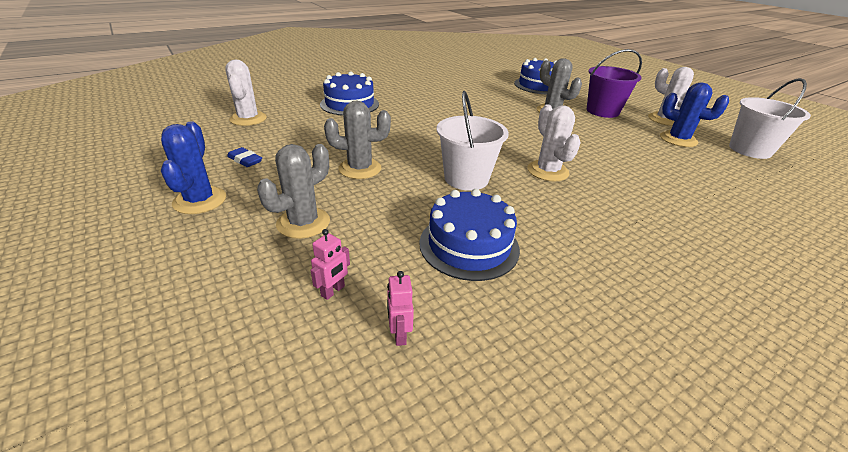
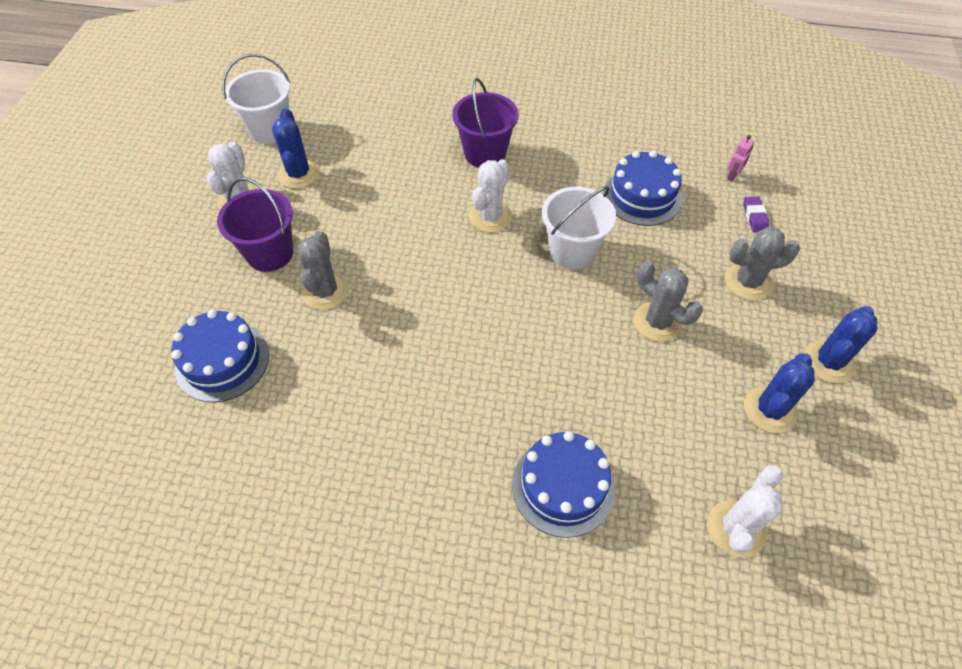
camera: 135 degrees left, 20 degrees up
(245, 160) = (769, 410): blue eraser -> blue cactus
(333, 291) = (754, 217): pink robot -> purple eraser
(634, 207) = (485, 153): none -> purple bucket

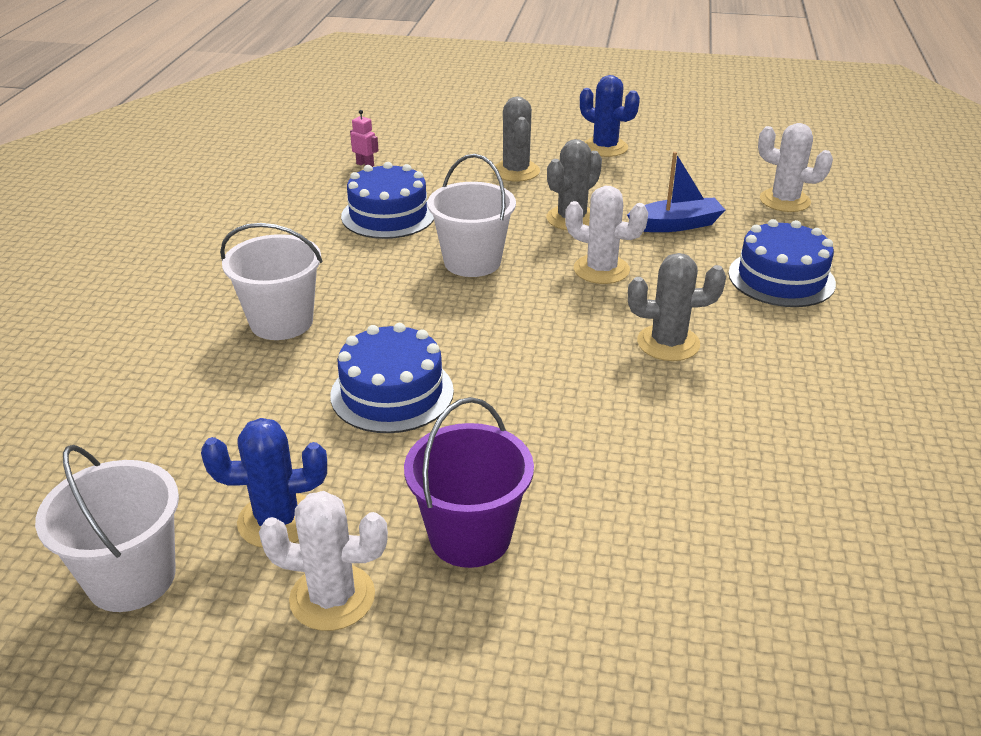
camera: 90 degrees left, 20 degrees down
(222, 361) = (697, 565): blue cake -> blue cake (392, 393)
(325, 291) = (548, 463): grey cactus -> grey cactus (668, 343)
(485, 153) = (281, 322): purple bucket -> white bucket
(490, 216) = (409, 318): white cactus -> white cactus (601, 270)
(659, 408) = (676, 225): none -> blue boat
(754, 217) = (428, 160): purple eraser -> none
(769, 410) = (662, 176): blue cactus -> none

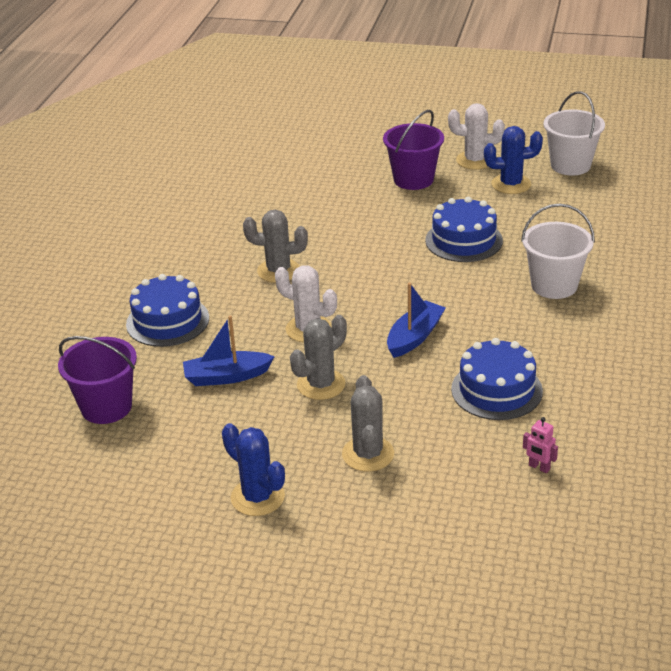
camera: 175 degrees left, 0 degrees up
(472, 262) = (414, 337): white bucket -> blue boat
(784, 201) = (106, 407): white cactus -> purple bucket

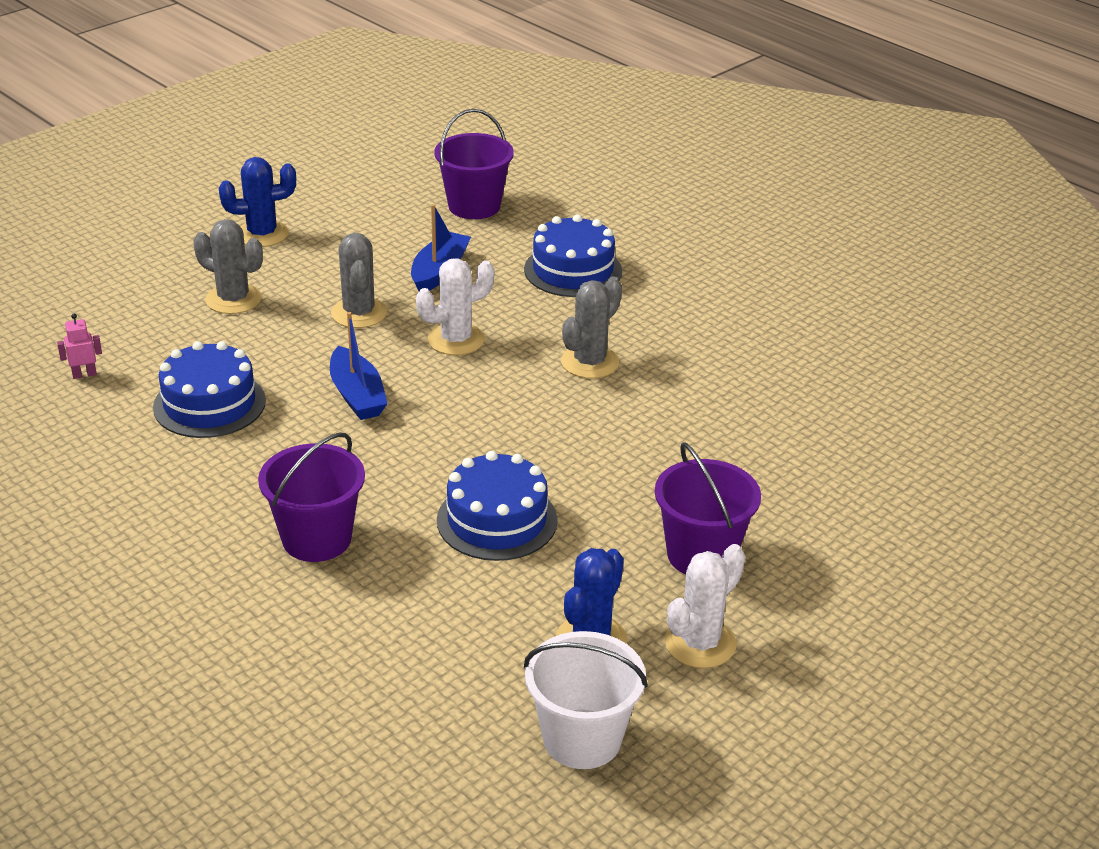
camera: 120 degrees right, 0 degrees up
(554, 285) = (317, 539): white bucket -> purple bucket

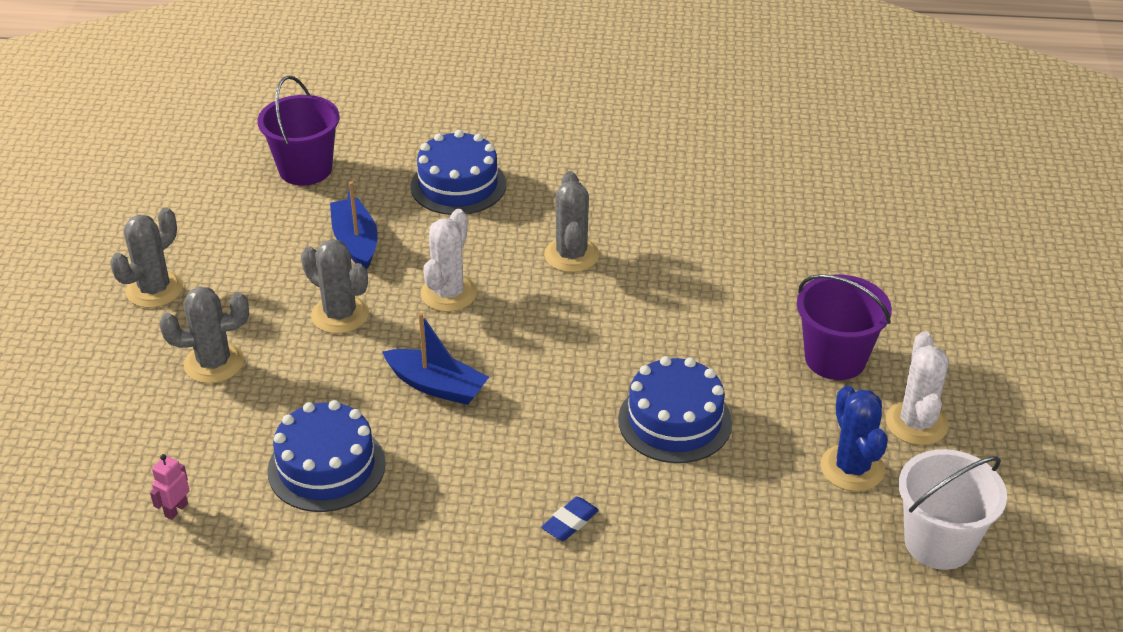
camera: 40 degrees left, 5 degrees up
(262, 234) = (154, 290): blue cactus -> grey cactus
(317, 539) = (570, 522): purple bucket -> blue eraser

